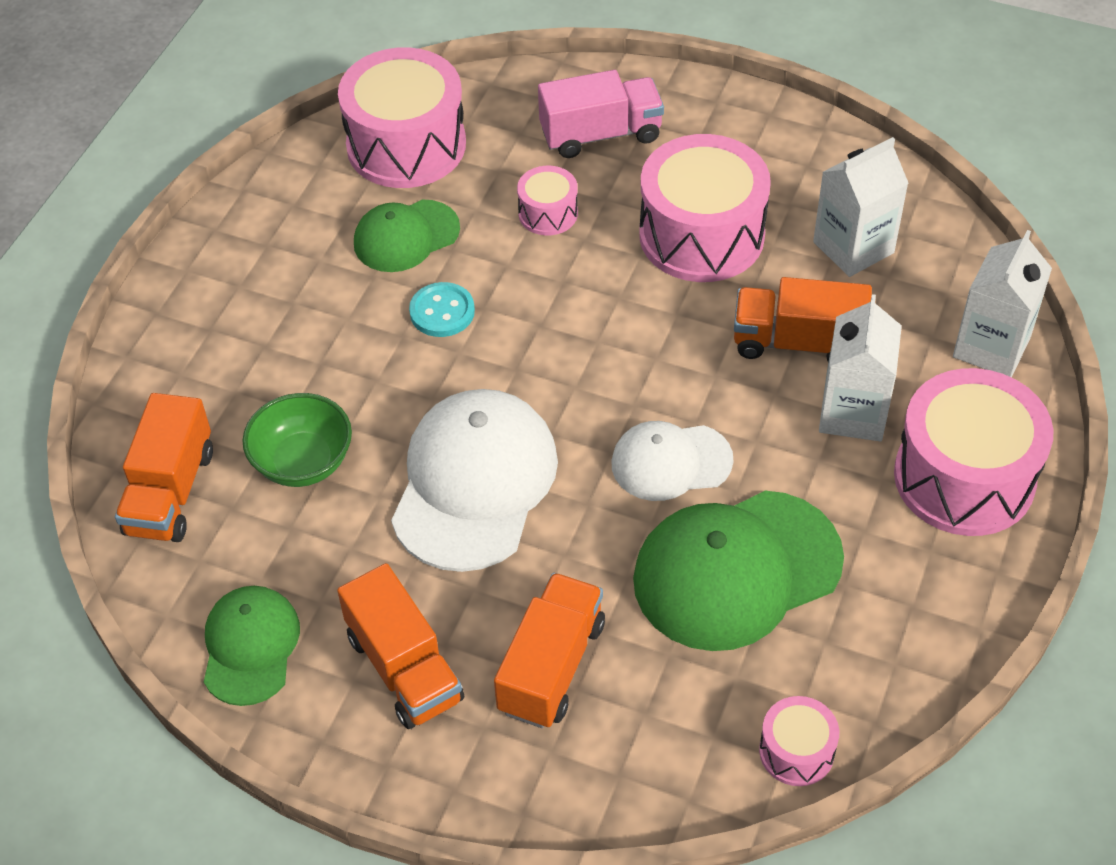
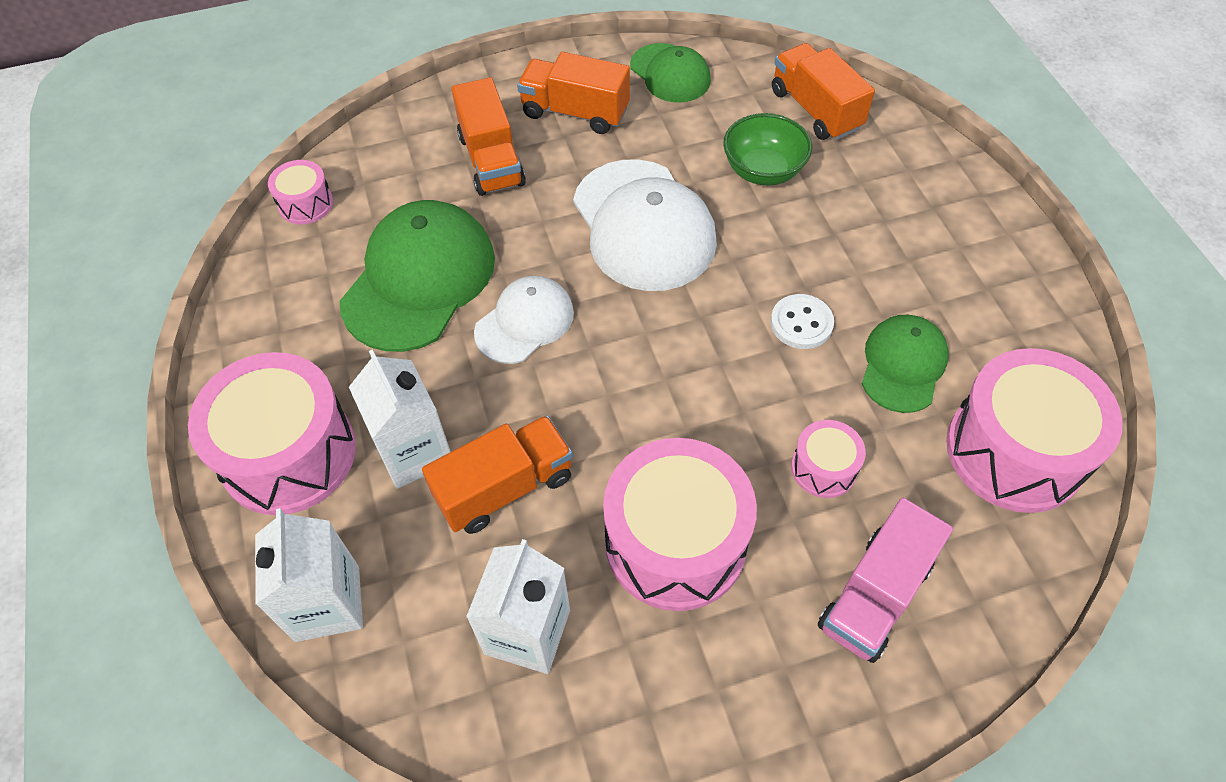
camera: 140 degrees right, 5 degrees up
(442, 312) = (801, 323): turquoise button -> white button

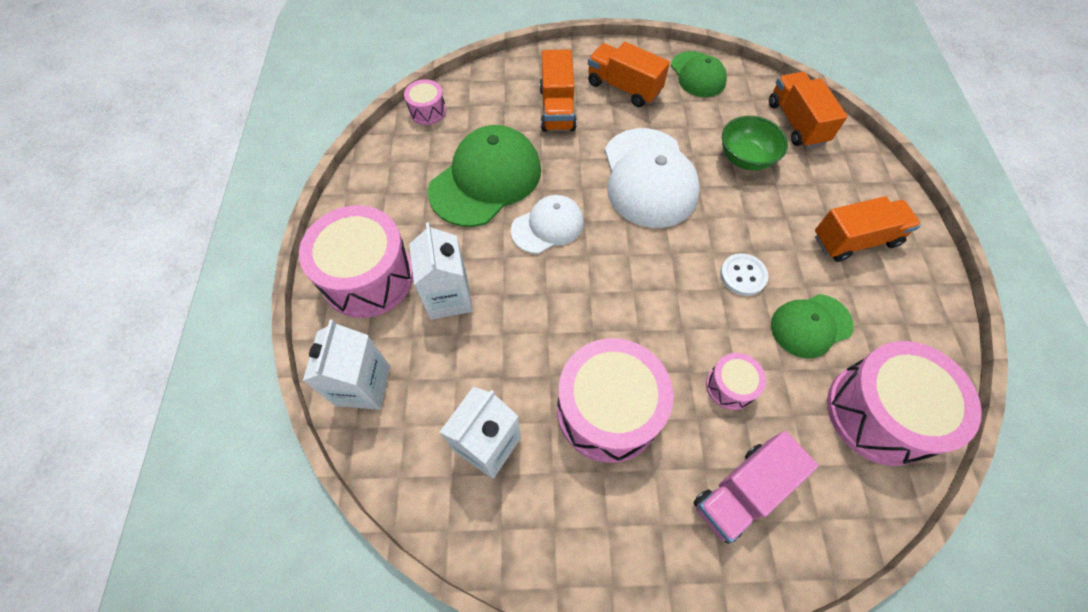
camera: 15 degrees right, 5 degrees up
(505, 487) = (501, 338): orange truck -> orange truck (855, 240)
(903, 365) = (810, 325): green cap -> green cap turned 150 degrees counterclockwise

